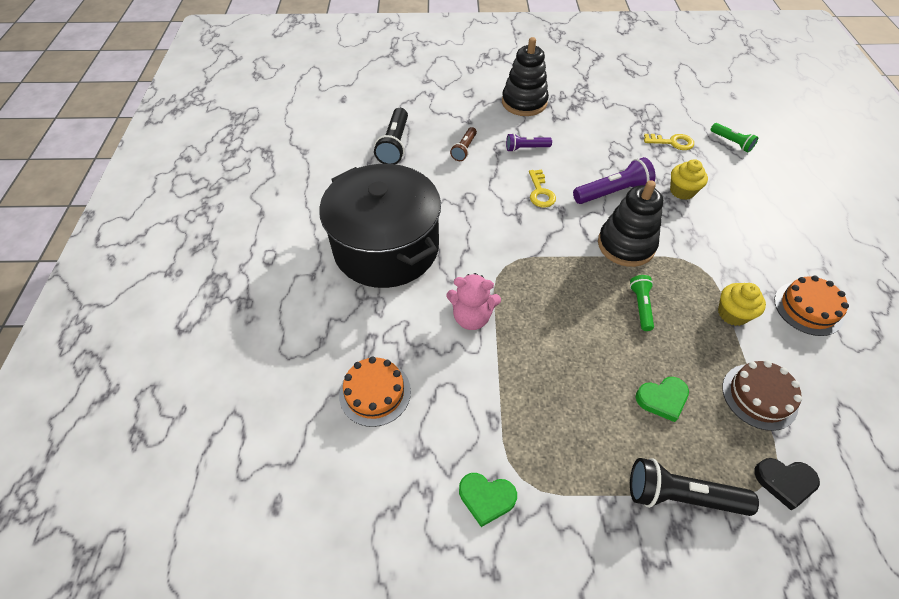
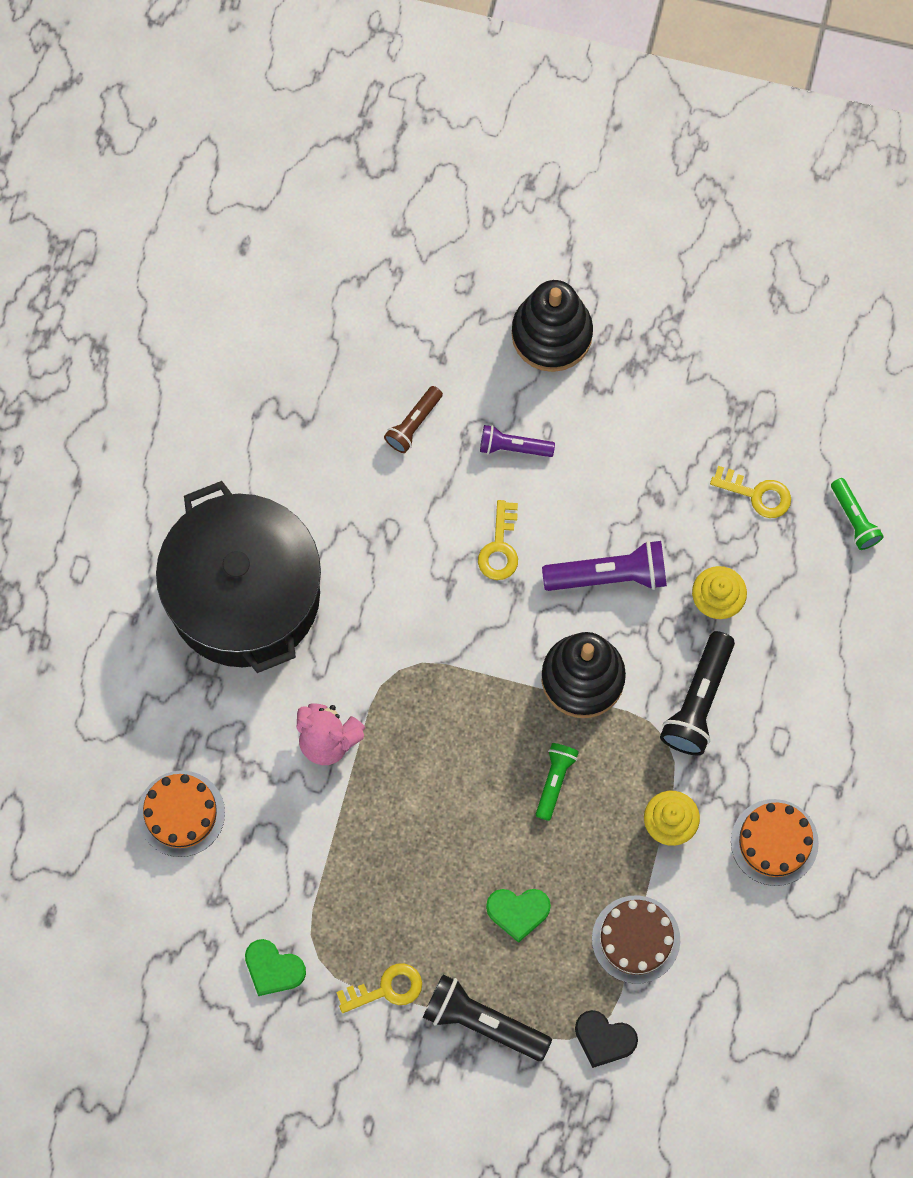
camera: 15 degrees right, 20 degrees up
(394, 145) = (305, 385): black flashlight -> black flashlight (698, 701)
(589, 489) = (386, 989): none -> yellow key

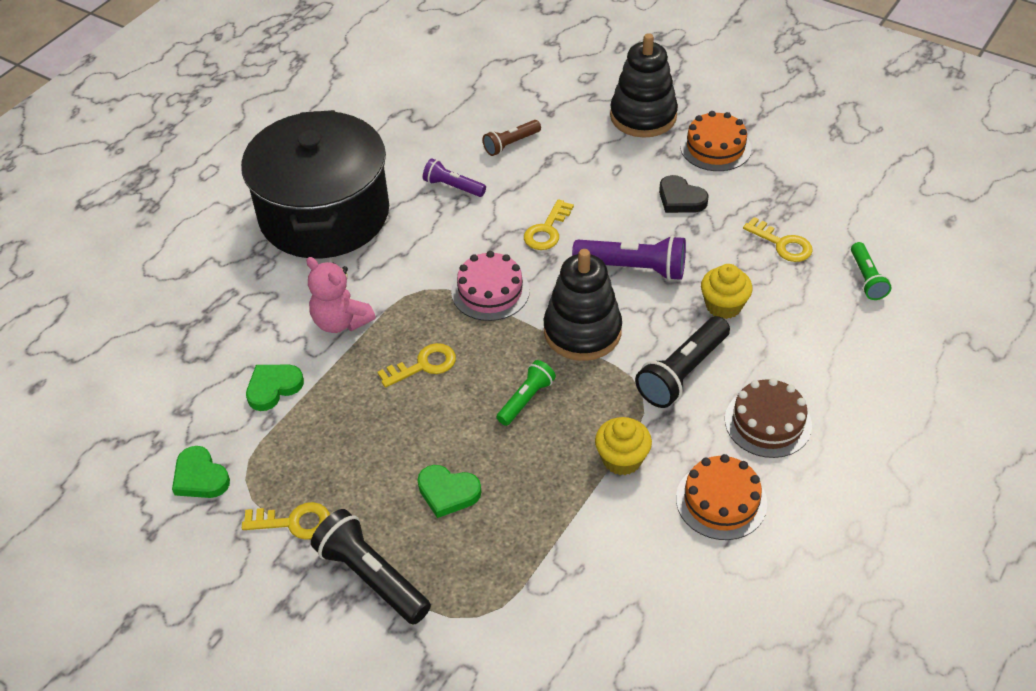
camera: 20 degrees right, 25 degrees down
(181, 813) = (189, 342): orange cake -> orange cake (715, 147)
(296, 844) = (273, 388): none -> green heart
(437, 770) = (424, 365): none -> yellow key
(469, 652) = (490, 291): none -> pink cake
(513, 447) = (585, 173): purple flashlight -> purple flashlight (453, 187)
(604, 1039) = (486, 627): black heart -> black heart (680, 199)
(636, 939) = (553, 546): brown cake -> brown cake (768, 422)

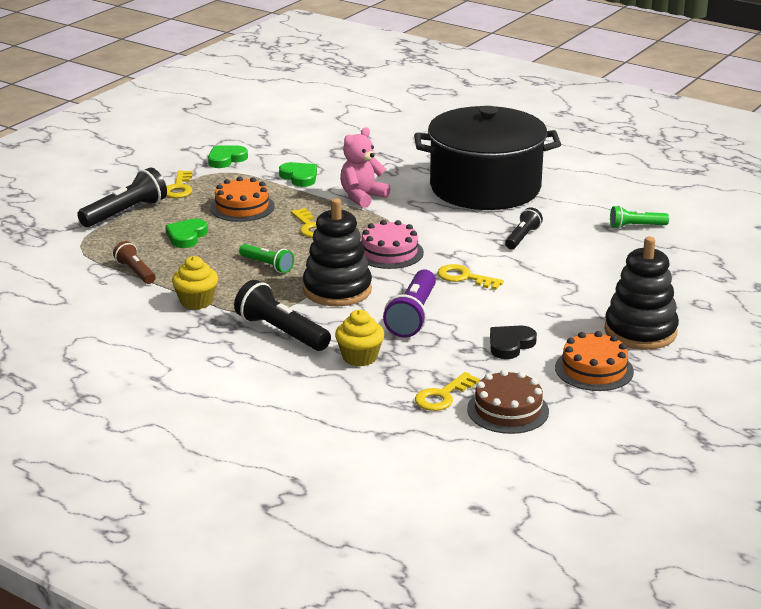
camera: 90 degrees right, 20 degrees down
(453, 187) = (522, 237): purple flashlight -> black flashlight
(511, 144) = (585, 263): brown flashlight -> brown flashlight (135, 272)
(721, 501) = (142, 340): orange cake -> orange cake (242, 207)
(768, 422) = (216, 368): brown cake -> brown cake (507, 410)
(866, 278) = (389, 440): green flashlight -> green flashlight (636, 226)

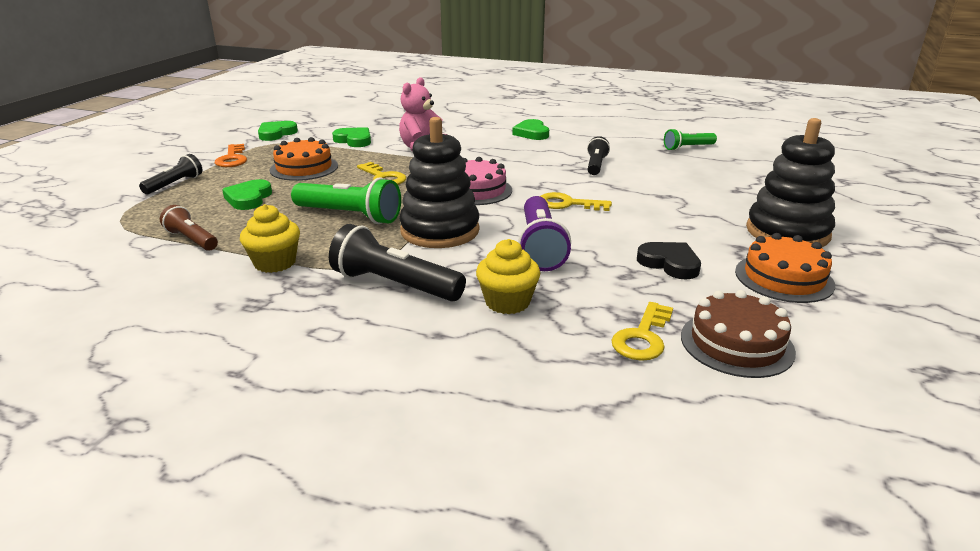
camera: 15 degrees left, 0 degrees up
(125, 212) = (175, 184): black flashlight -> black flashlight, size x0.61
(179, 188) = (232, 159): yellow key -> orange key
(267, 265) = (350, 216): green flashlight -> green flashlight, size x1.65
(485, 187) = (532, 133): black pot -> green heart
(510, 345) = (669, 263): black heart -> black heart turned 105 degrees clockwise

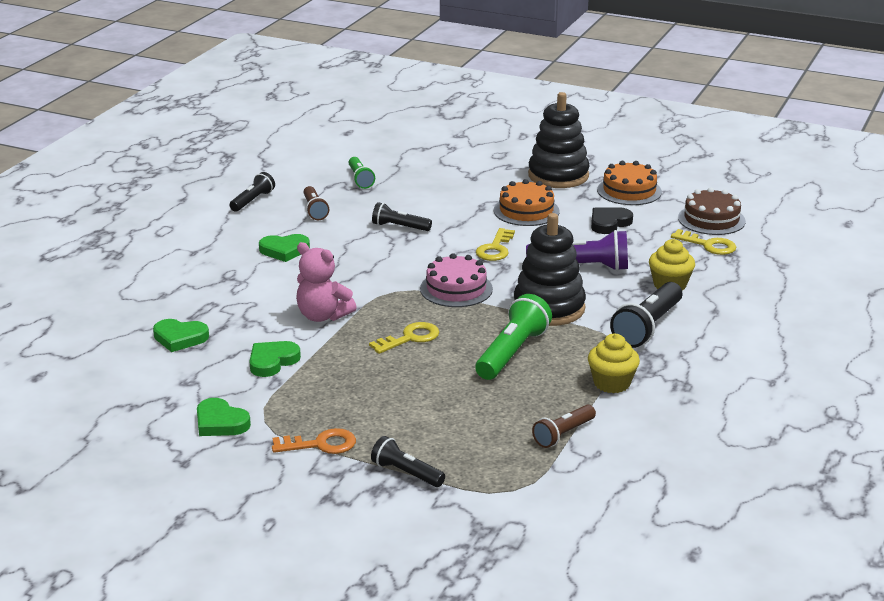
camera: 85 degrees left, 0 degrees up
(248, 198) = (459, 415): green heart -> green heart (180, 338)
(304, 168) = (368, 389): orange cake -> orange cake (526, 211)
(611, 137) = (314, 210): none -> brown flashlight
(616, 120) = (253, 201): none -> black flashlight

